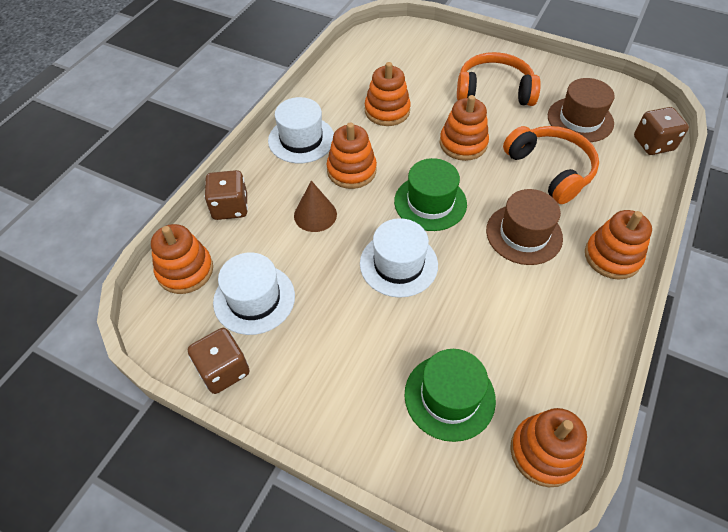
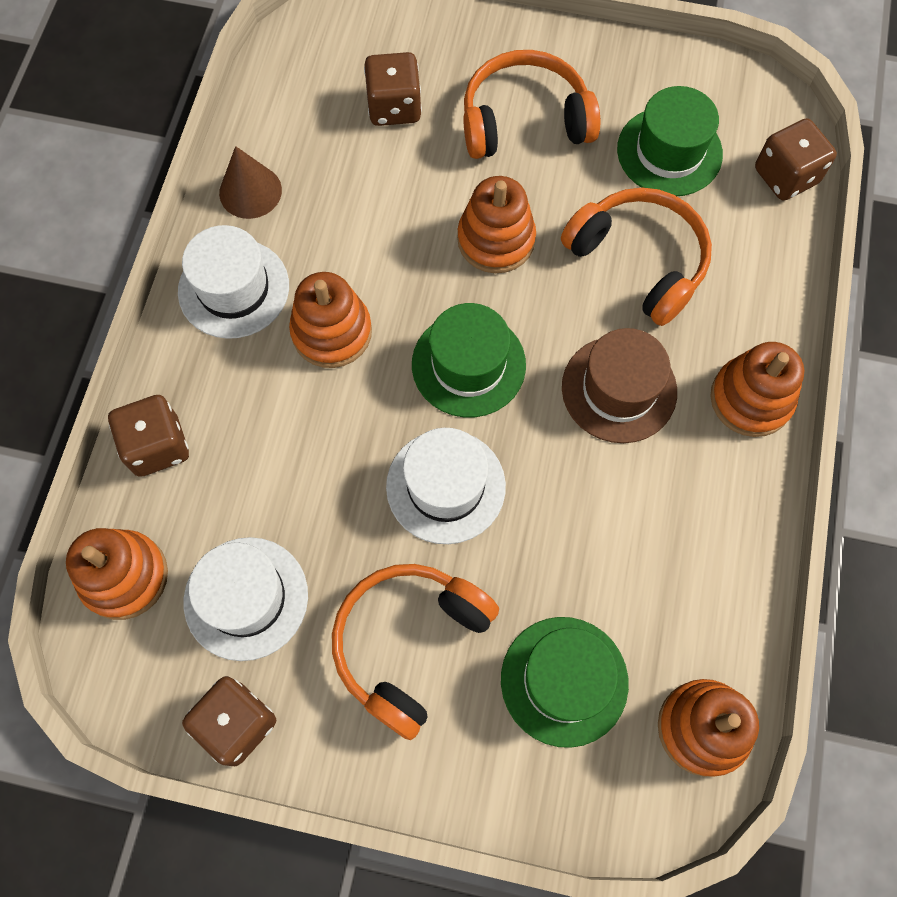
camera: 15 degrees left, 15 degrees up
(315, 215) = (296, 428): brown cone -> brown cone (250, 191)
(349, 348) = (408, 643): none -> orange headphones
(387, 111) = (359, 199): orange stacking toy -> none
(419, 73) = (394, 107): none -> brown dice
(580, 119) = (669, 152): brown hat -> green hat

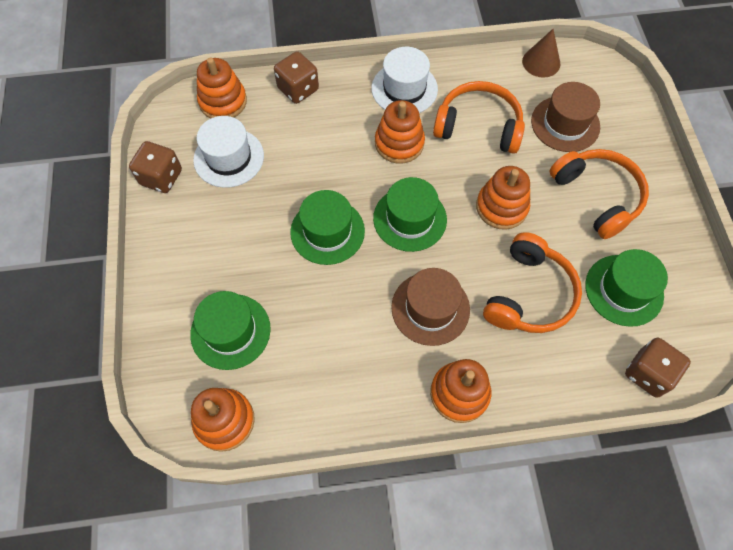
camera: 70 degrees right, 5 degrees down
(250, 191) = (468, 74): brown cone -> brown cone (541, 62)
(394, 107) = (565, 124): brown dice -> brown hat
(408, 643) = (228, 242): orange headphones -> orange headphones (478, 126)
(445, 486) = (327, 231): white hat -> green hat

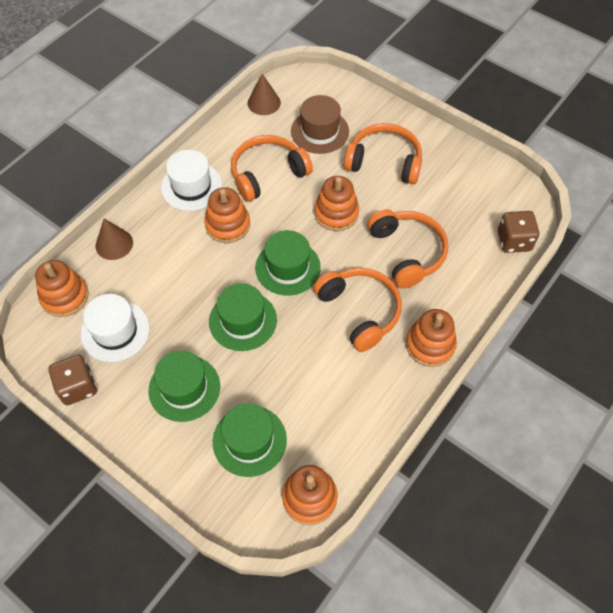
camera: 45 degrees left, 5 degrees down
(298, 89) = (114, 244): brown dice -> brown cone
(430, 308) = (360, 311): brown hat -> orange headphones
(624, 290) = (454, 205): green hat -> green hat (184, 388)

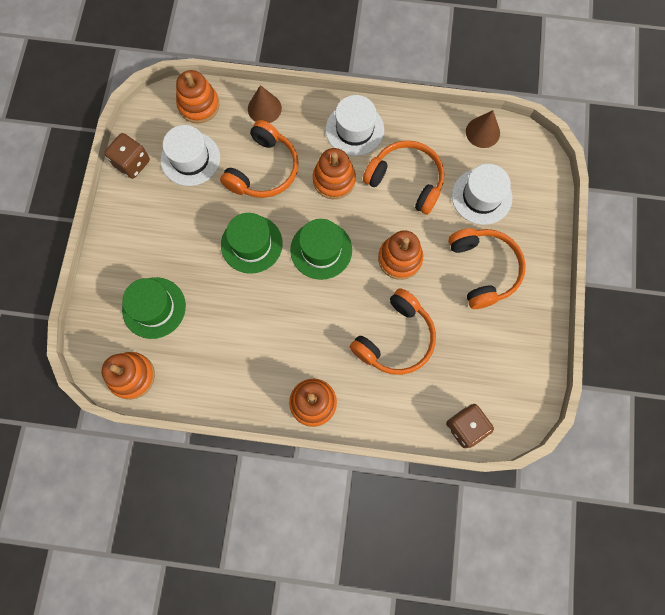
camera: 60 degrees right, 15 degrees up
(184, 388) = (171, 236): green hat -> none
(320, 131) = (481, 196): brown hat -> white hat
(360, 311) = (313, 329): orange headphones -> orange headphones (264, 170)

